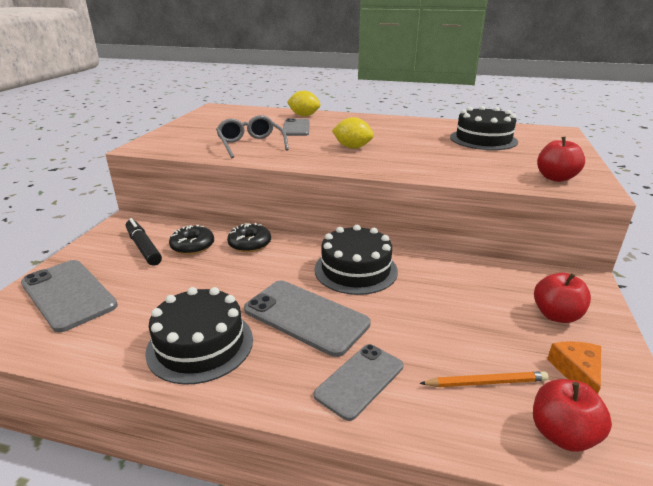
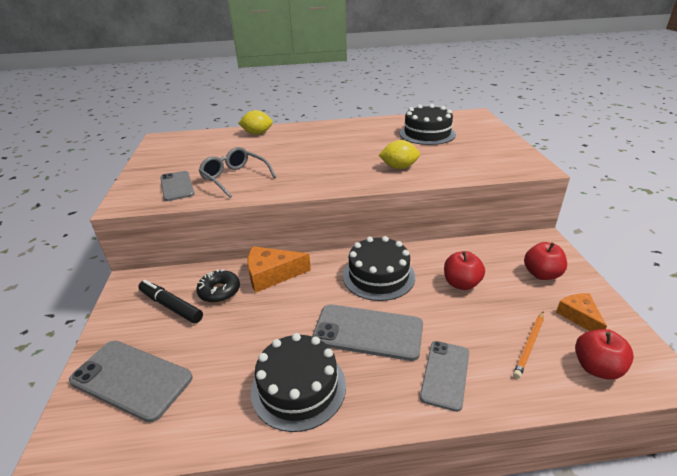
camera: 20 degrees left, 5 degrees up
(250, 244) = (271, 275): black donut -> orange cheese
(296, 128) = (262, 150): grey phone -> grey phone (177, 186)
(352, 147) = (329, 163): yellow lemon -> yellow lemon (399, 167)
(485, 382) = (529, 345): orange pencil -> orange pencil turned 150 degrees clockwise
(555, 178) = (504, 163): red apple -> red apple (461, 283)

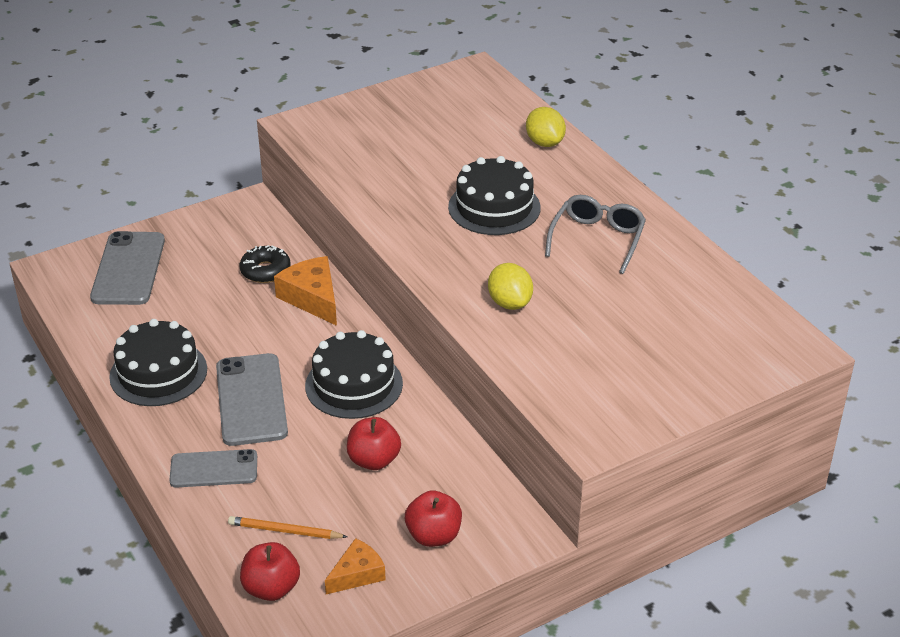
camera: 65 degrees right, 5 degrees up
(171, 306) = (228, 248): black marker -> none
(177, 186) = (353, 142): grey phone -> none
(234, 178) = (397, 175): grey glasses -> grey glasses (597, 239)
(427, 133) = (659, 307): black cake -> black cake (494, 207)

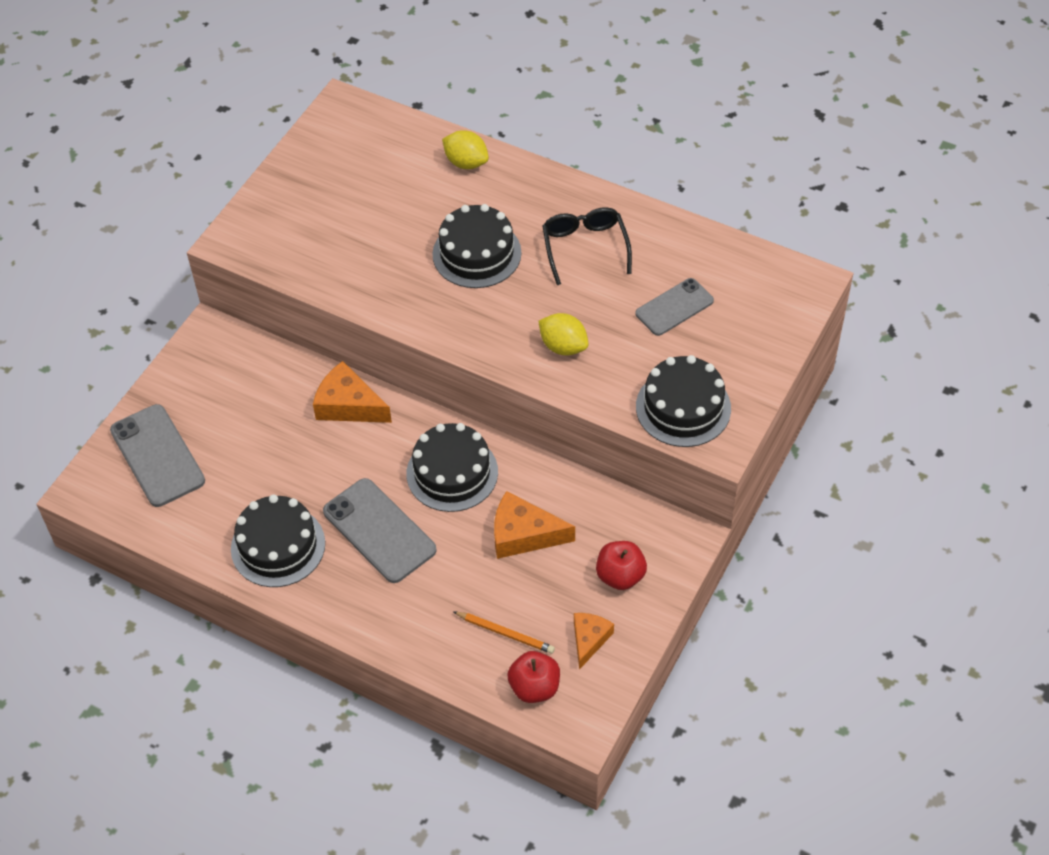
camera: 30 degrees left, 15 degrees up
(214, 469) = (403, 610): grey phone -> grey phone (674, 307)
(265, 271) = (284, 397): black donut -> none
(285, 531) = (505, 633): orange pencil -> orange pencil turned 135 degrees counterclockwise
(374, 460) = (523, 534): red apple -> orange cheese
(582, 396) = (683, 407): none -> black cake
(597, 239) = (585, 247): grey glasses -> black glasses

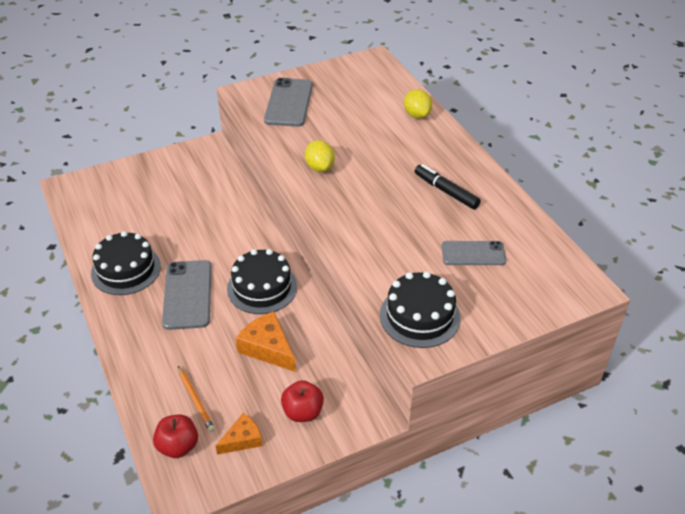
camera: 35 degrees right, 10 degrees down
(157, 456) = (119, 190): grey phone -> grey phone (289, 103)
(348, 405) = (243, 219): orange cheese -> none
(476, 253) = (374, 162): black cake -> none
(563, 346) = (375, 238): yellow lemon -> yellow lemon (320, 167)
(585, 247) = (446, 191): black glasses -> black marker

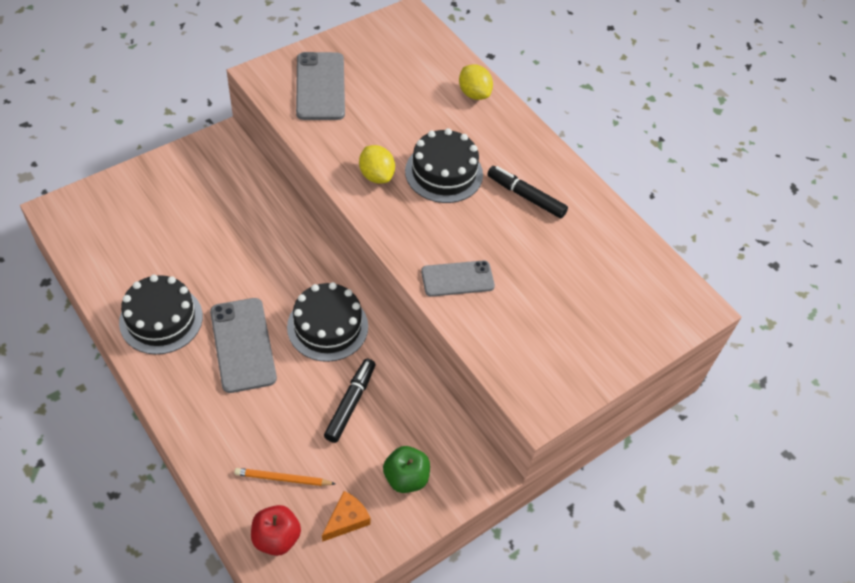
camera: 15 degrees left, 10 degrees up
(195, 400) = (283, 478): orange pencil -> orange pencil turned 135 degrees clockwise
(268, 348) = (350, 403): orange cheese -> black marker
(303, 412) = (406, 478): red apple -> green apple
(419, 316) = (527, 362): black cake -> black cake (444, 173)
(473, 253) = (570, 276): grey phone -> grey phone (457, 279)

